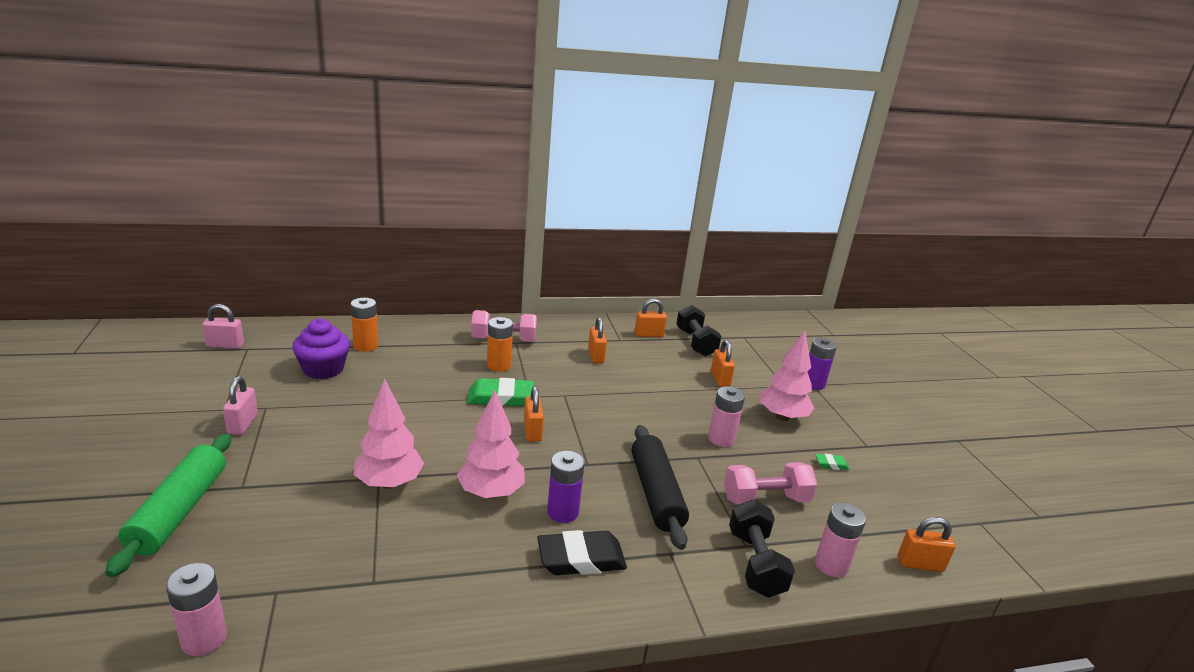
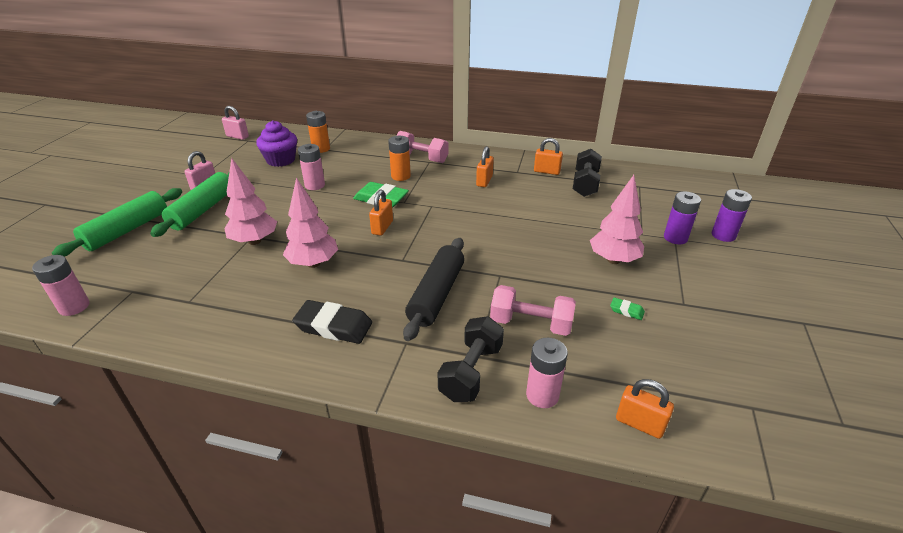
camera: 30 degrees right, 10 degrees up
(273, 457) = (203, 210): none -> green rolling pin
(563, 512) = (351, 289): purple battery -> purple battery (723, 235)
(720, 379) = (580, 217): orange padlock -> none
(721, 439) = (535, 266): pink battery -> pink battery (315, 185)

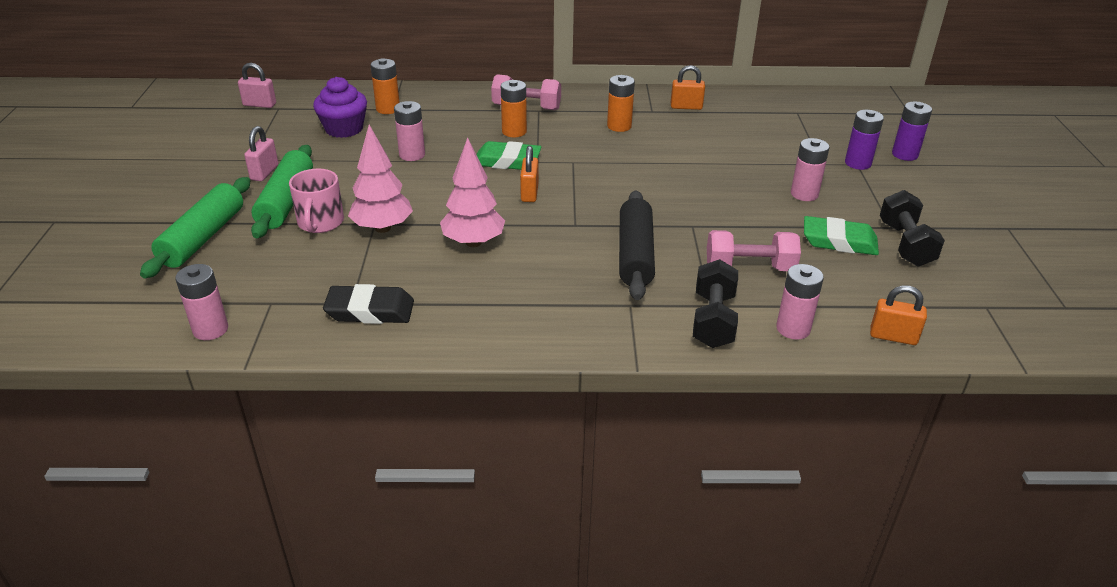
camera: 15 degrees left, 0 degrees up
(214, 230) = (320, 223): none -> pink mug
(333, 326) = (541, 302): black eraser -> black eraser (370, 310)
(484, 181) = (619, 126): orange padlock -> orange battery
(585, 184) = (736, 116): black dumbbell -> black dumbbell (905, 244)
(613, 260) = (804, 194): pink tree -> pink battery
(626, 311) = (839, 241): green eraser -> green eraser, size x2.12

